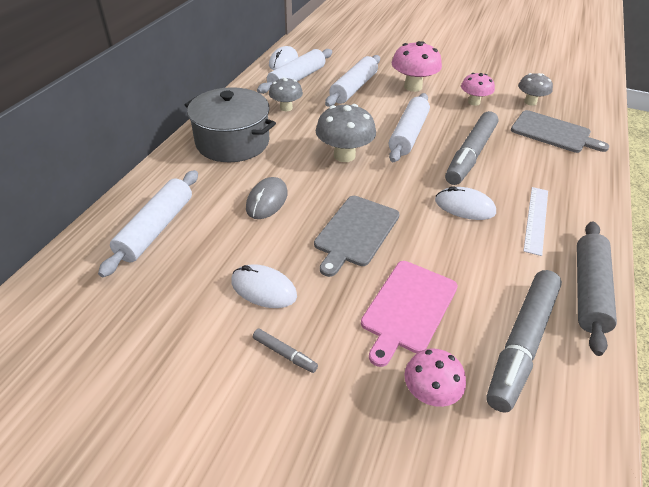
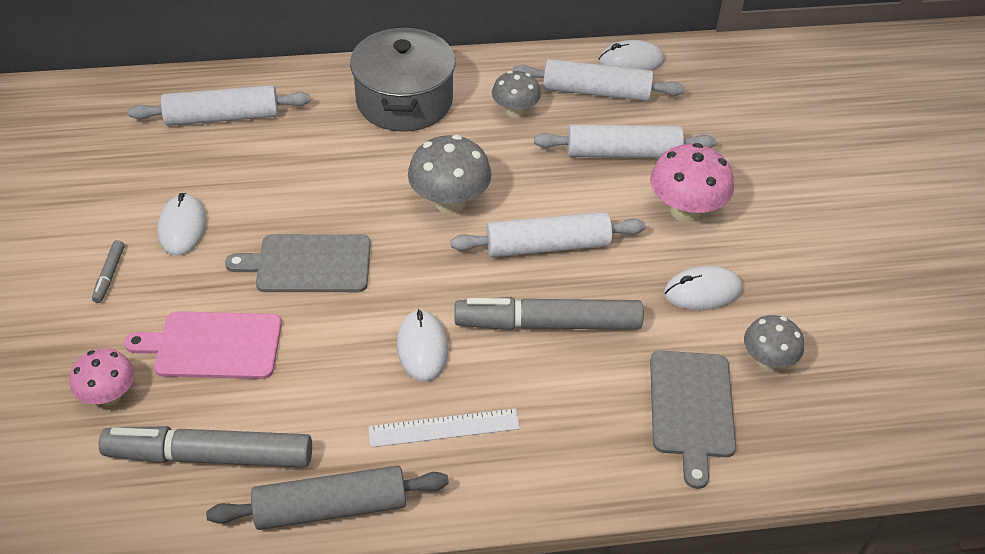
camera: 60 degrees right, 5 degrees up
(267, 201) = (317, 173): grey mouse -> none
(474, 102) = (702, 291): pink mushroom -> white mouse

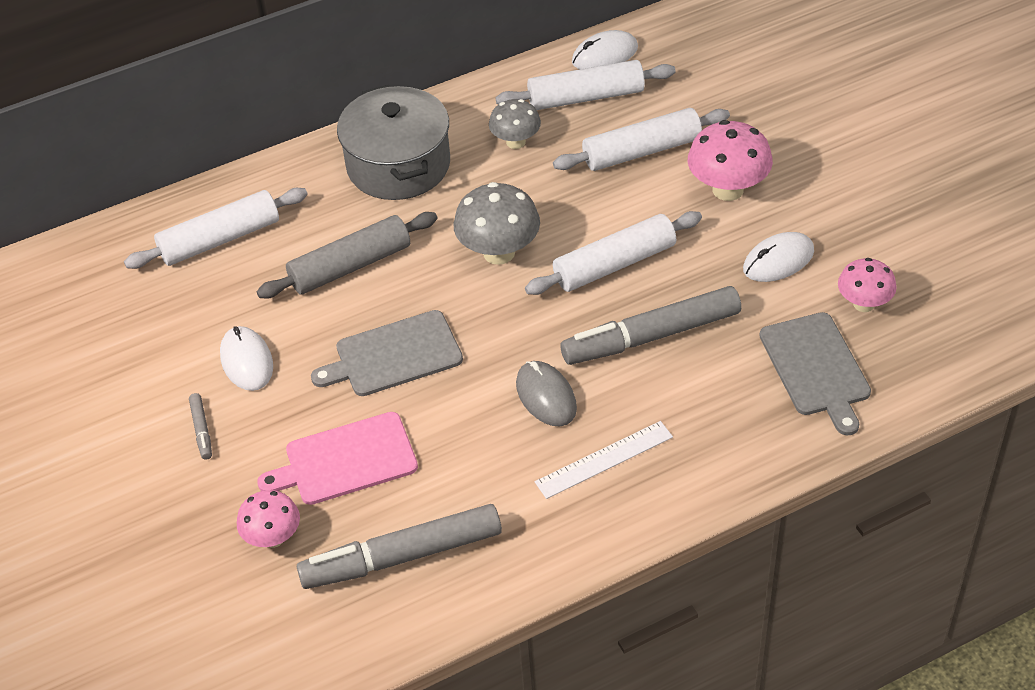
camera: 15 degrees left, 0 degrees up
(331, 507) = (539, 561): grey rolling pin -> grey rolling pin (350, 266)
(422, 348) = (546, 396): white mouse -> grey mouse
(767, 360) = (864, 304): grey mushroom -> pink mushroom

